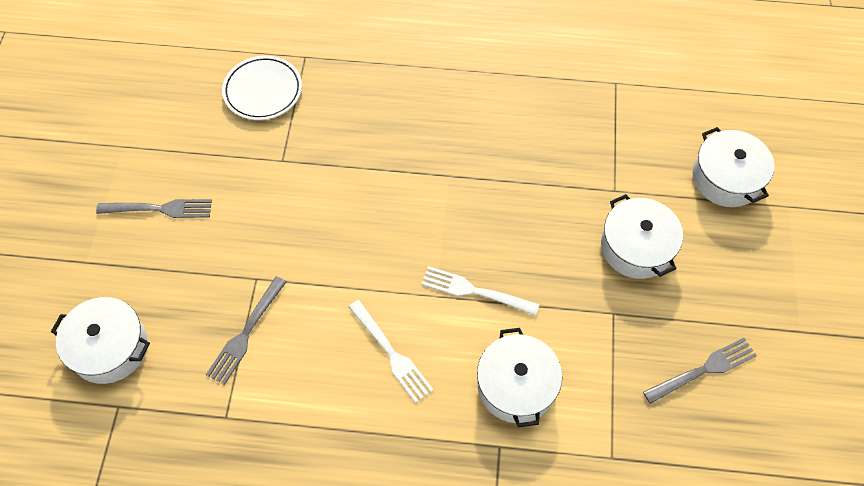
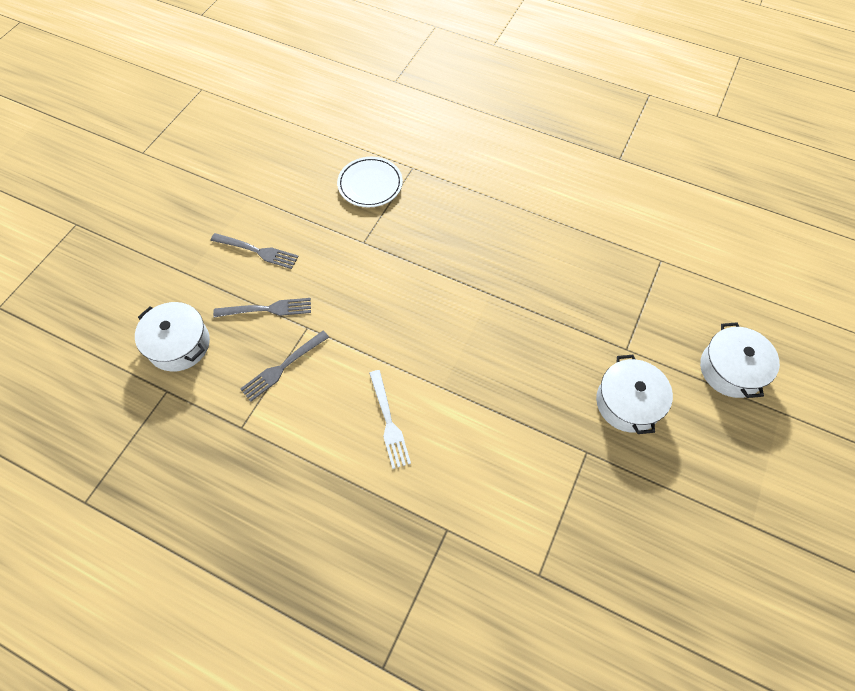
camera: 20 degrees right, 0 degrees up
(475, 291) = (476, 394): white fork -> none
(516, 386) = (480, 484): white pot -> none
(703, 370) = (649, 528): grey fork -> grey fork (267, 309)

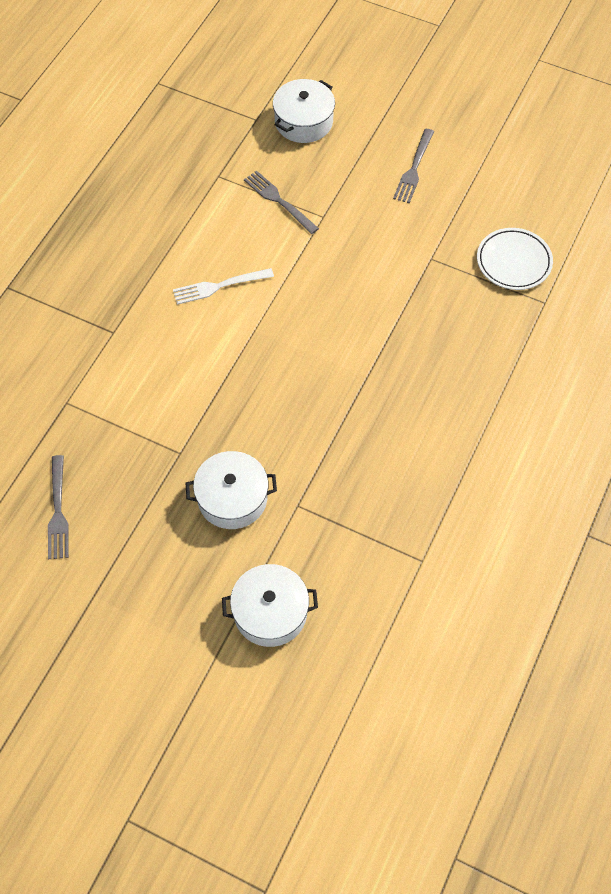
camera: 90 degrees right, 0 degrees up
(267, 309) = (343, 183): grey fork -> grey fork (58, 511)

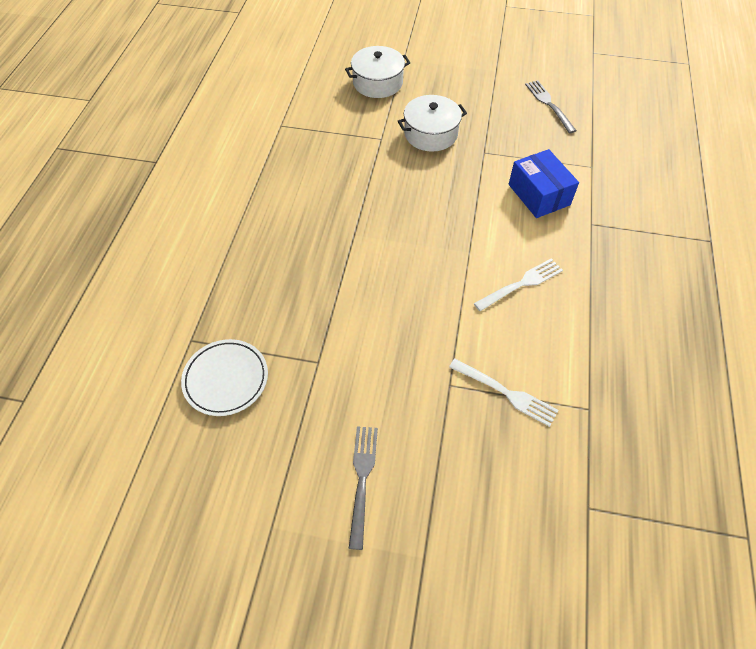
camera: 165 degrees right, 5 degrees down
(147, 380) = (539, 194): none -> blue box
(279, 201) = (506, 393): grey fork -> white fork
(303, 121) = (526, 521): white pot -> none

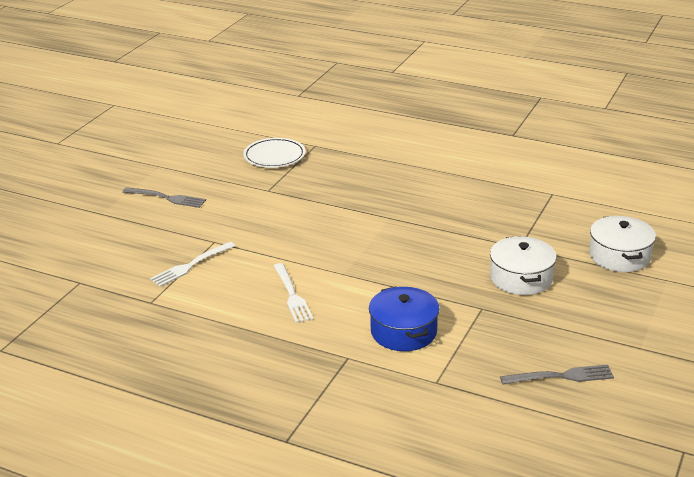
camera: 105 degrees right, 25 degrees down
(539, 194) = (403, 332): blue box -> blue pot

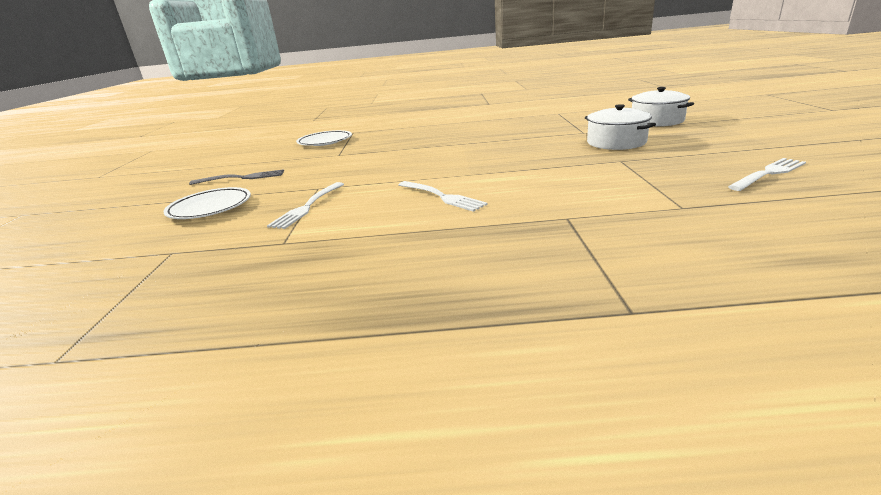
camera: 25 degrees left, 5 degrees down
(124, 236) = (210, 208): none -> white plate
(403, 332) = (586, 188): blue pot -> none
(561, 376) = (768, 173): grey fork -> white fork

